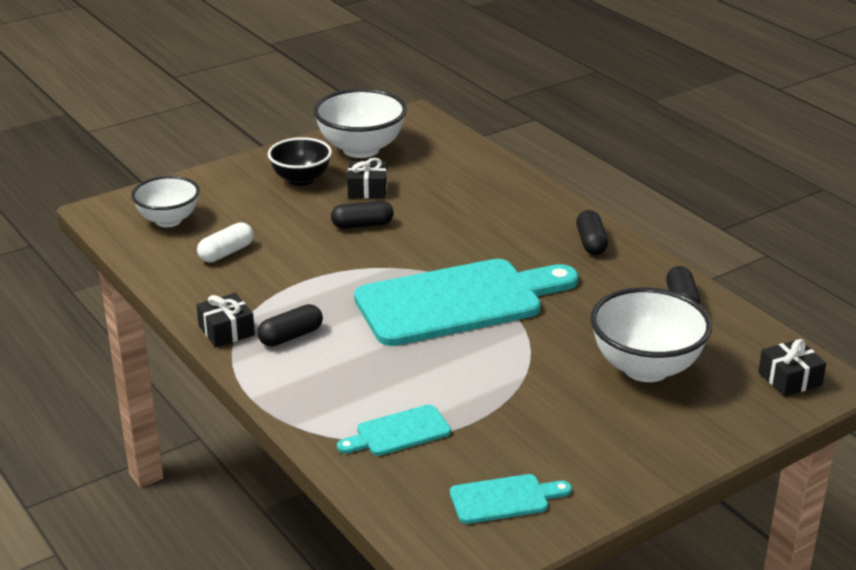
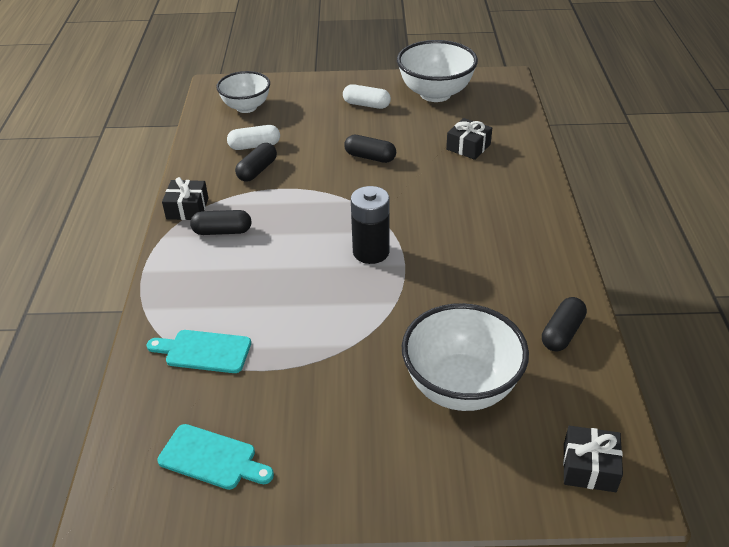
camera: 35 degrees right, 10 degrees up
(301, 179) = (366, 105): black bowl -> white capsule
(367, 189) = (405, 128): black gift -> black gift (468, 147)
(458, 301) = (371, 252): turquoise cutting board -> black battery
(591, 243) = (536, 241): black capsule -> black capsule (257, 170)

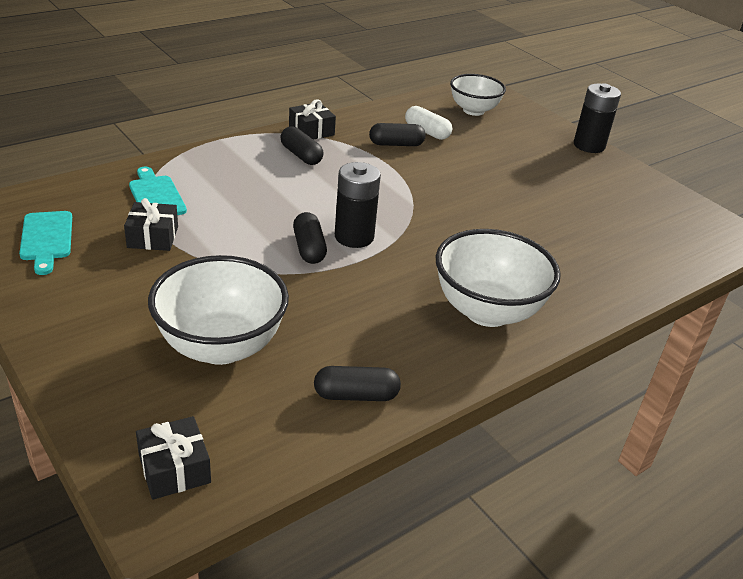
camera: 50 degrees right, 5 degrees down
(350, 80) = (589, 145): none -> black battery
(366, 105) = (564, 166): white capsule -> none
(370, 157) = (488, 193): black capsule -> black capsule (309, 248)
(435, 94) = (641, 199): white bowl -> white bowl (487, 311)
(468, 147) = (581, 245): black gift -> black gift (153, 237)

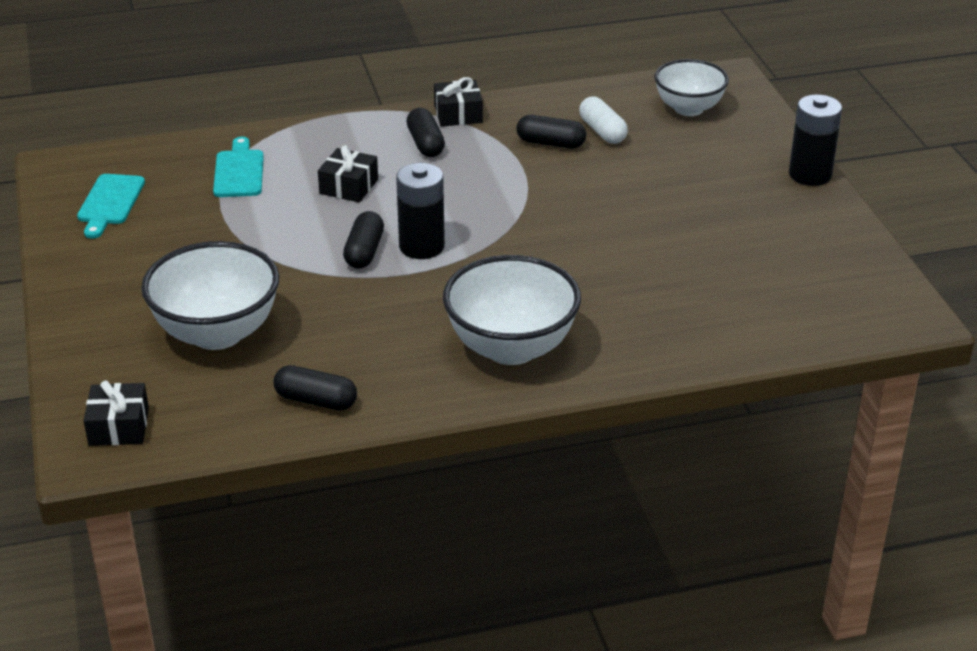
camera: 25 degrees right, 0 degrees up
(153, 237) = (211, 216): black gift -> black gift (349, 186)

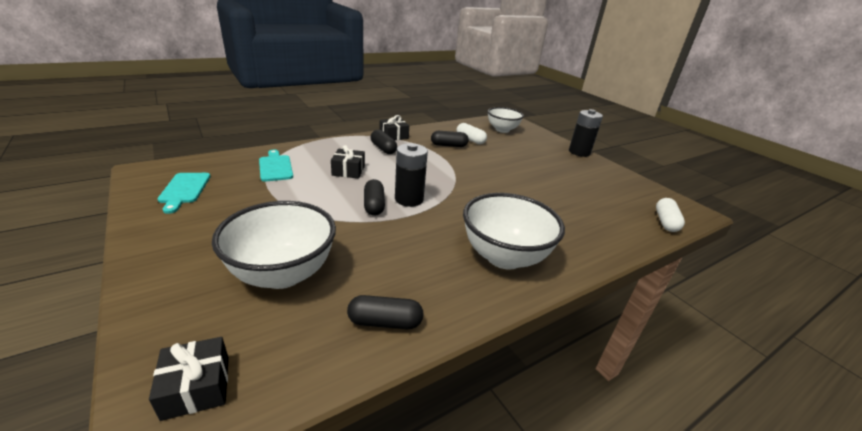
camera: 20 degrees left, 5 degrees down
(830, 328) = (665, 222): none -> white capsule

